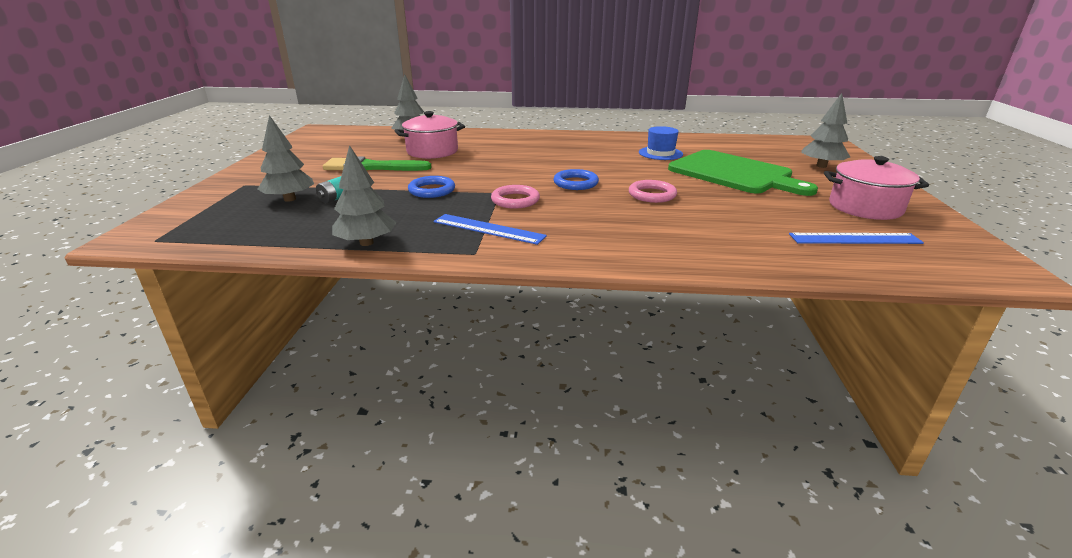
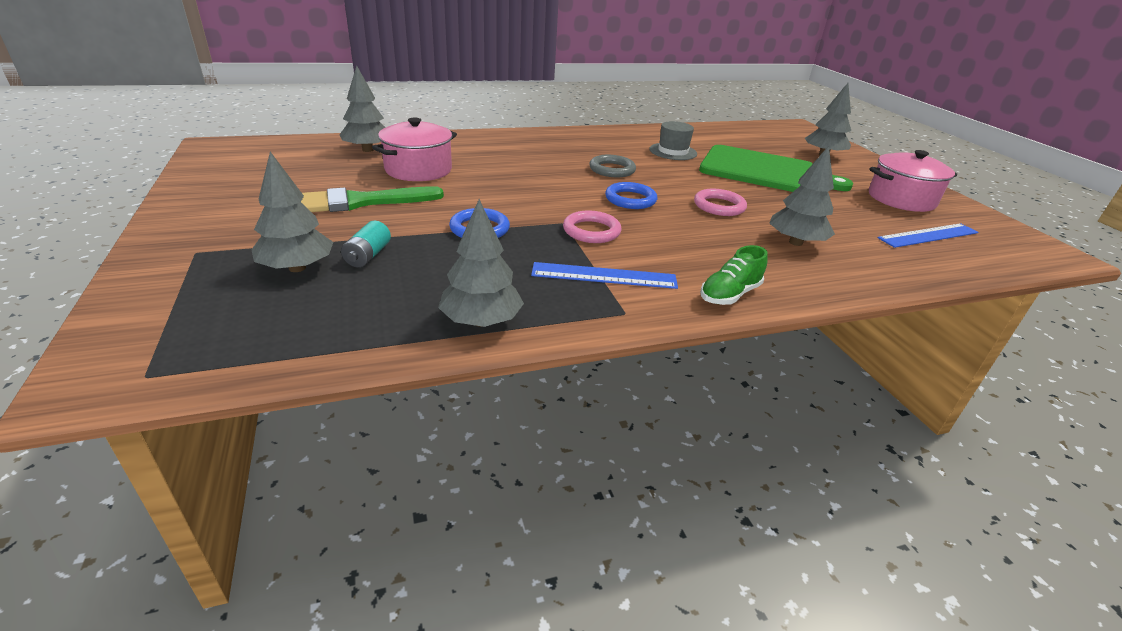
camera: 25 degrees left, 5 degrees up
(577, 254) = (729, 294): none -> green shoe
(586, 162) = (612, 170): none -> grey ring
(660, 153) = (673, 151): blue hat -> grey hat
(692, 227) = (795, 242): none -> grey tree

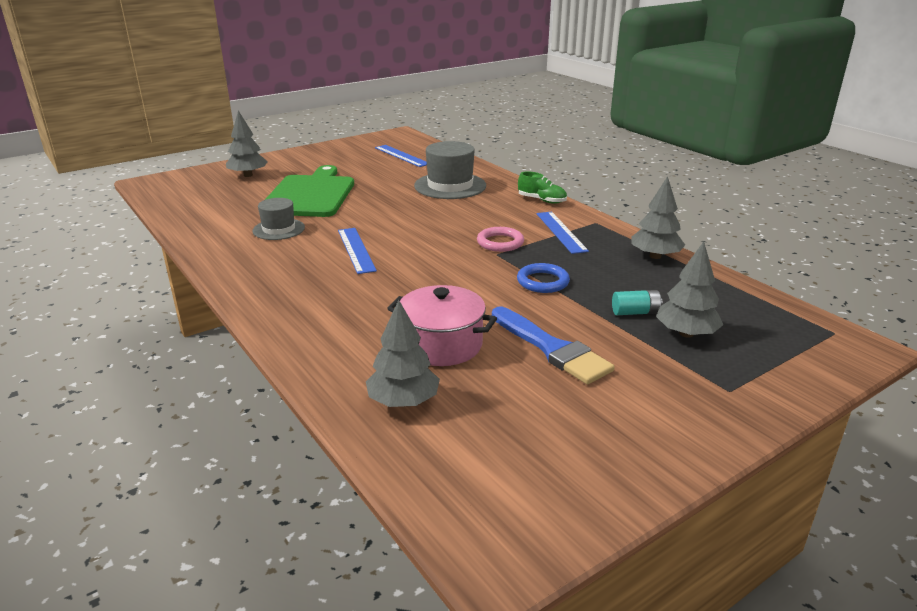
camera: 105 degrees left, 5 degrees down
(362, 202) = (552, 348): green brush -> blue brush
(612, 170) = (356, 250): grey ring -> blue ruler
(630, 199) = (424, 236): blue ring -> none
(719, 206) = (408, 207): pink ring -> none
(795, 242) = (450, 186): grey tree -> grey hat
(901, 199) = (340, 158): pink pot -> none

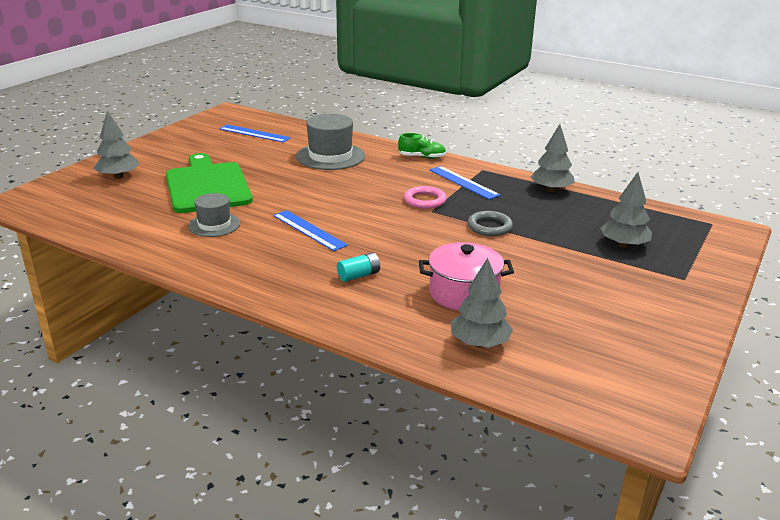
camera: 25 degrees left, 0 degrees up
(543, 282) = (489, 227): blue ring -> grey ring
(552, 348) = (546, 277): blue brush -> none
(635, 312) = (577, 237): turquoise battery -> turquoise battery (359, 275)

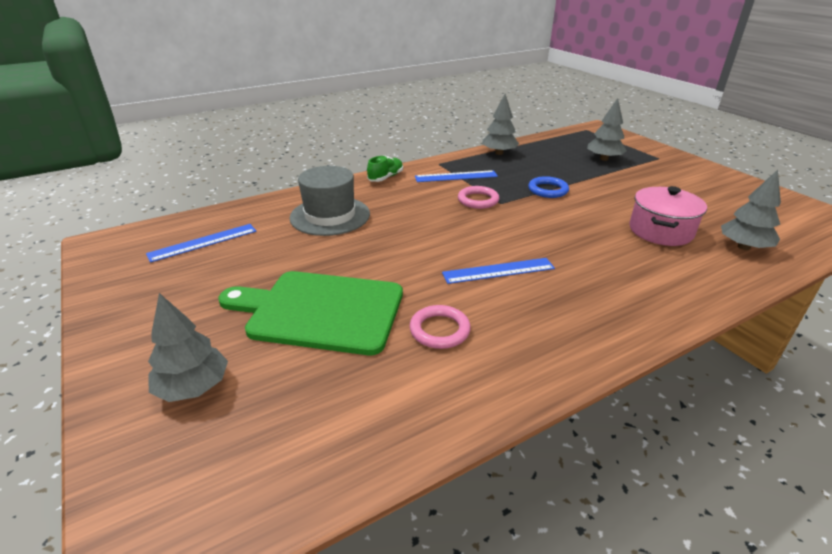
camera: 60 degrees left, 5 degrees up
(214, 225) = (439, 330): grey hat -> pink ring
(359, 275) = (612, 268): turquoise battery -> none
(489, 227) = (548, 190): grey ring -> blue ring

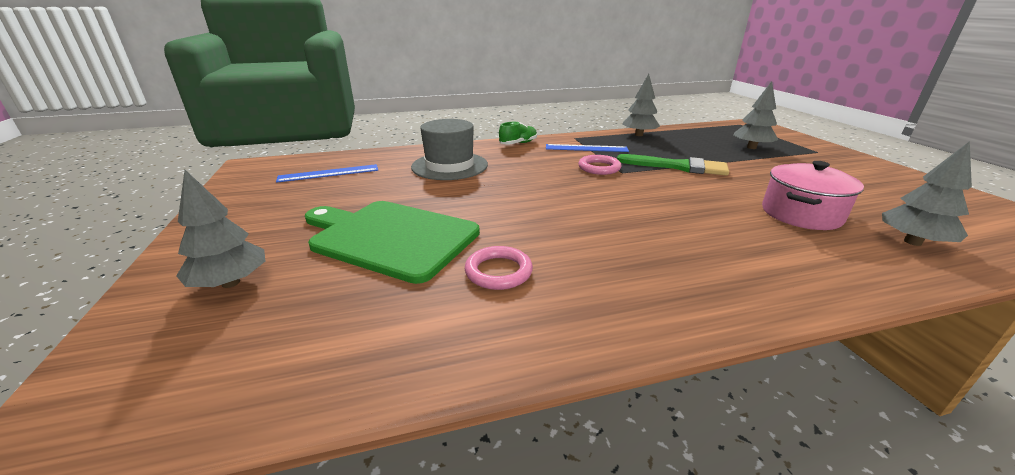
camera: 15 degrees right, 5 degrees down
(498, 271) = (591, 227): blue ruler -> none
(548, 190) = (678, 166): blue ring -> green brush

